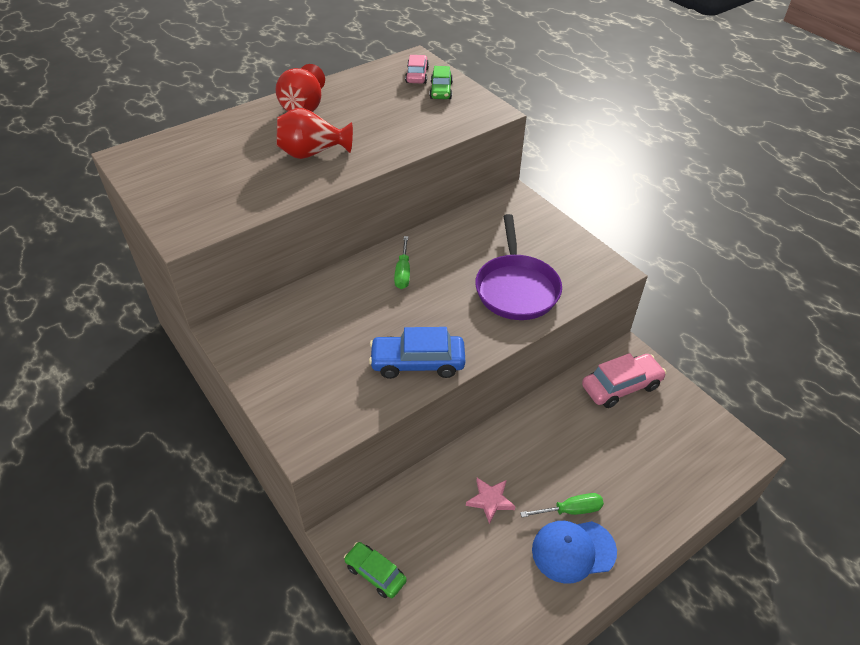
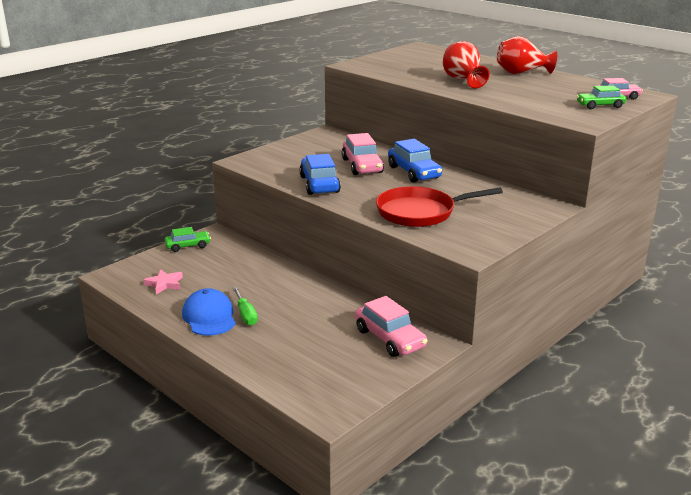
camera: 80 degrees right, 20 degrees down
(368, 313) = (362, 166): none -> pink car
(375, 573) = (188, 246): green car -> green car turned 45 degrees clockwise
(403, 272) = (414, 172): green screwdriver -> blue car
(490, 500) = (249, 281): pink star -> pink star (164, 284)
(516, 288) = (420, 212): purple pan -> red pan

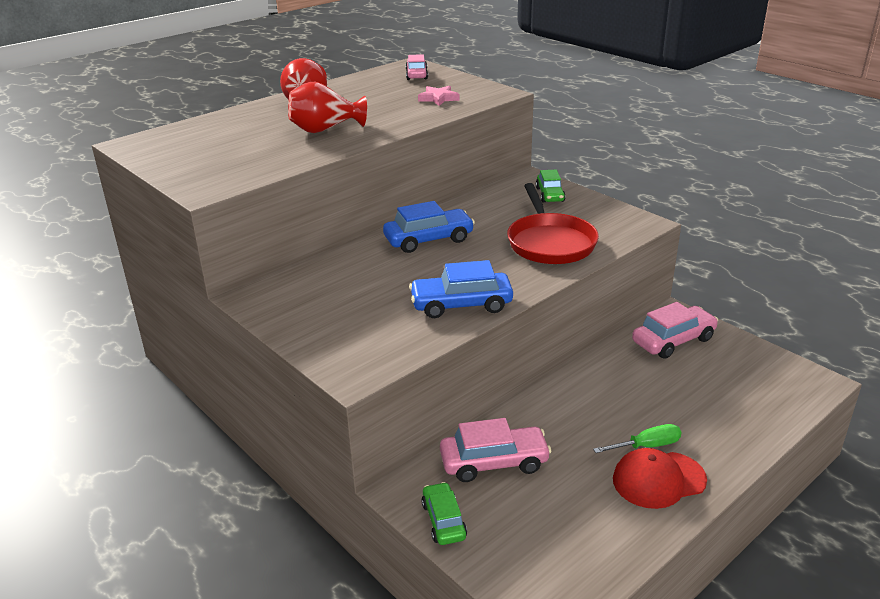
camera: 85 degrees left, 5 degrees up
(164, 284) = (573, 537): pink star -> pink star (438, 98)
(209, 317) = (658, 480): blue cap -> red cap
(362, 166) = (399, 272): pink car -> pink car (494, 462)
(600, 106) = (444, 83): green car -> green car (550, 195)

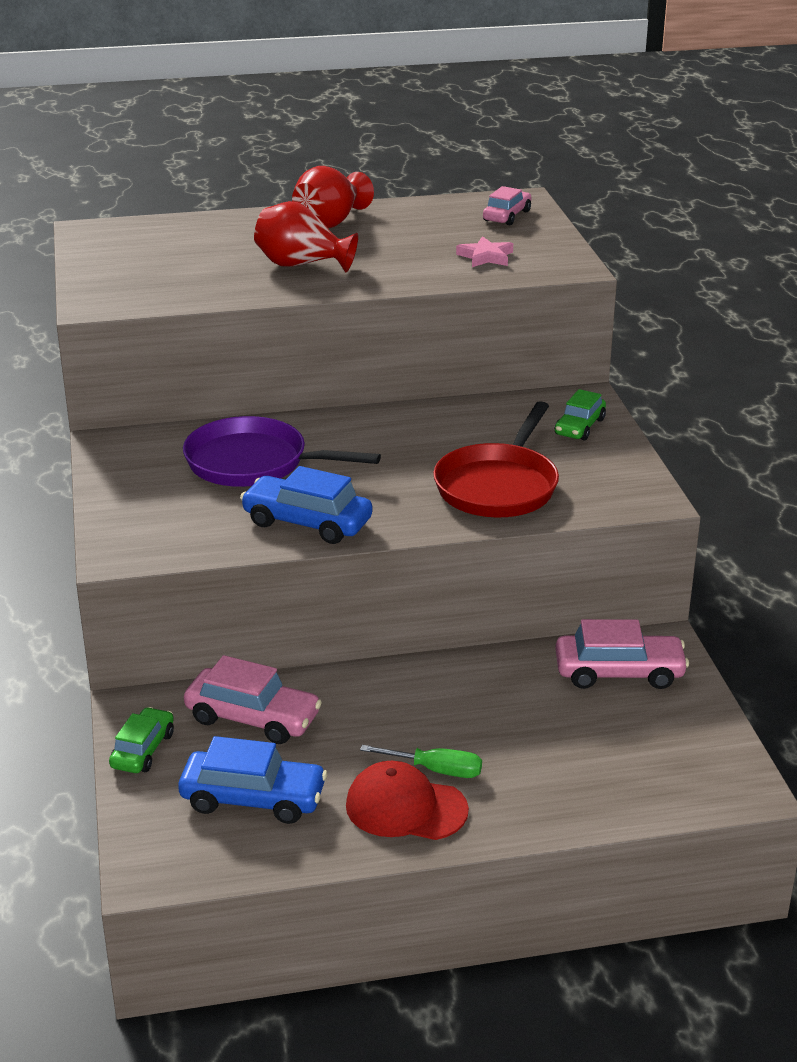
camera: 30 degrees right, 0 degrees up
(375, 278) = (254, 463): none -> purple pan
(428, 239) = (363, 438): blue car -> blue car (253, 798)

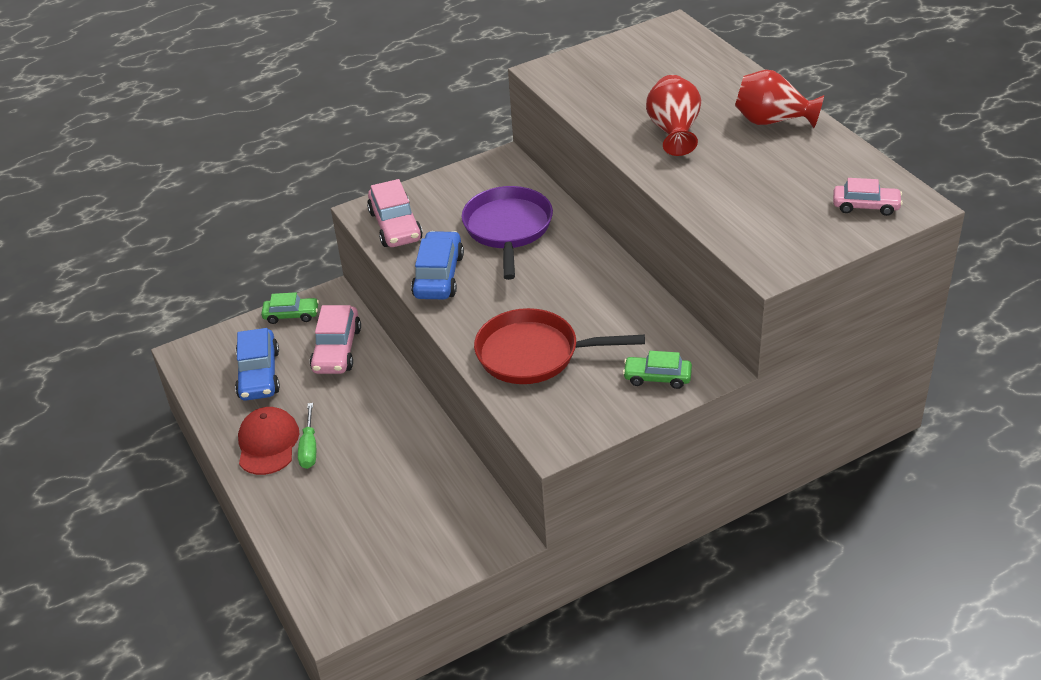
camera: 75 degrees right, 10 degrees up
(485, 257) = (759, 216): pink star -> none
(619, 672) = (455, 519): pink car -> pink car (395, 226)

